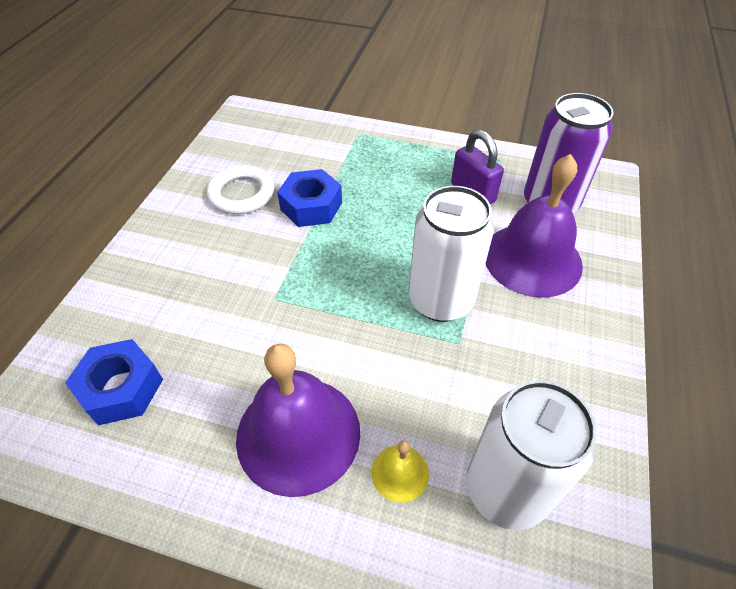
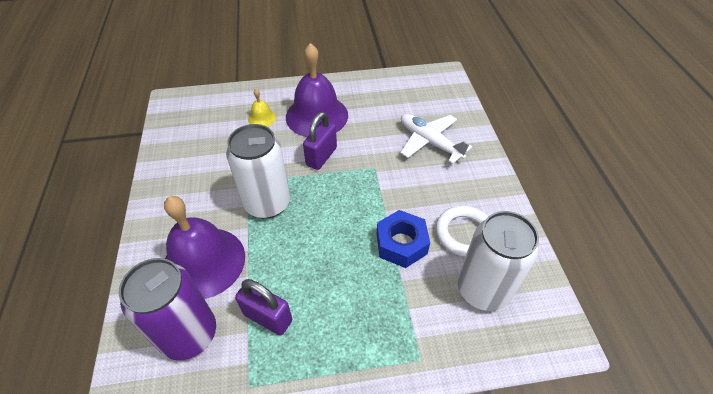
camera: 155 degrees right, 0 degrees up
(121, 388) = (414, 104): blue nut -> none
(170, 307) = (429, 142): none -> white plane
(336, 344) = (321, 156): none -> purple padlock
(506, 489) = (210, 127): white can -> white can (483, 289)

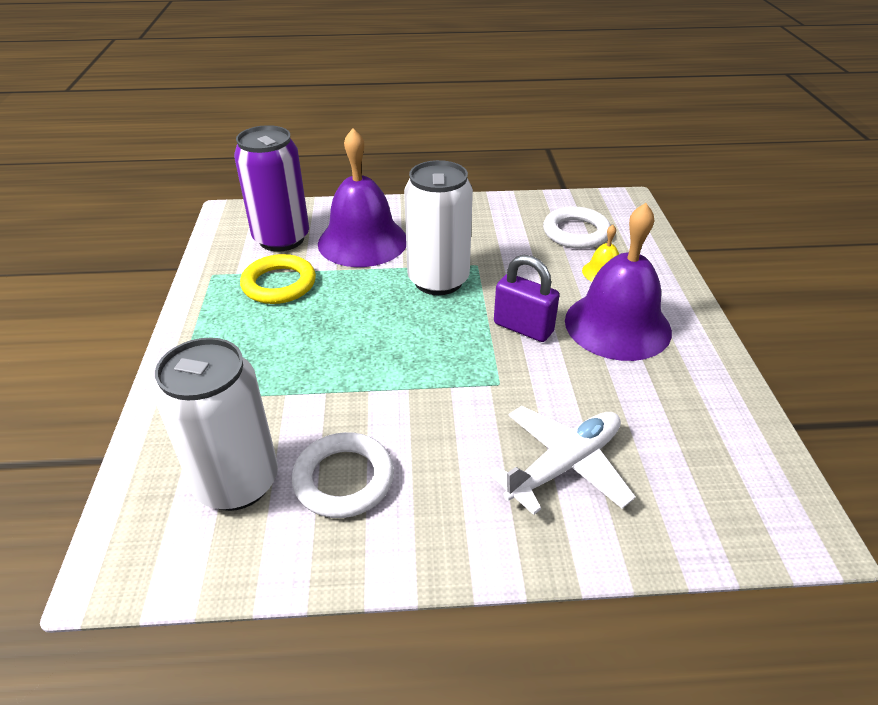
camera: 95 degrees right, 10 degrees down
(211, 128) = (576, 232): none -> white ring
(268, 317) = (279, 284): purple padlock -> yellow ring
(401, 244) = (344, 400): blue nut -> none

